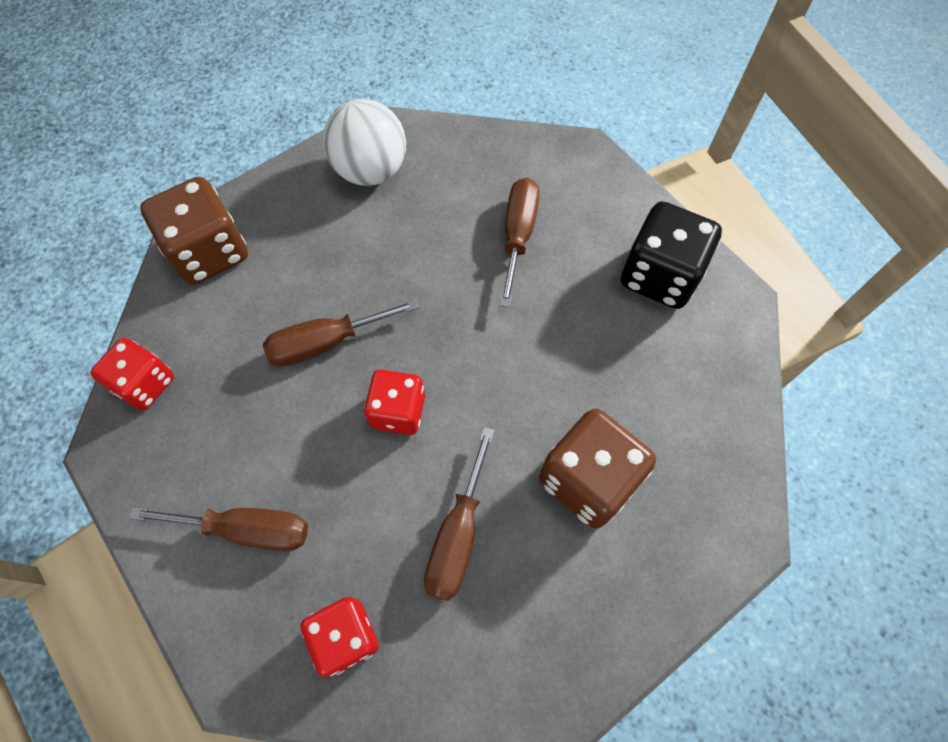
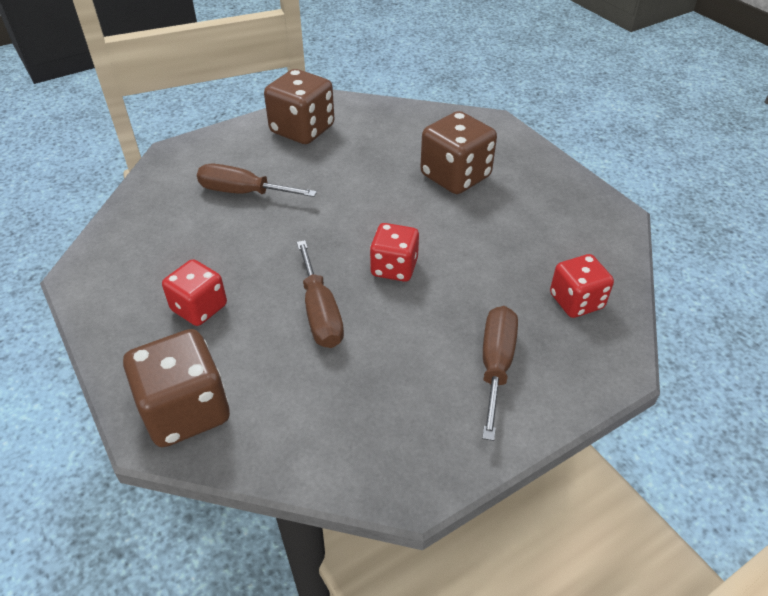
camera: 85 degrees left, 20 degrees down
(145, 384) = (341, 459): red dice -> red dice (199, 308)
(371, 170) = (132, 279): white ball -> none
(458, 535) = (496, 239): brown screwdriver -> none
(659, 276) = (302, 130): black dice -> brown dice

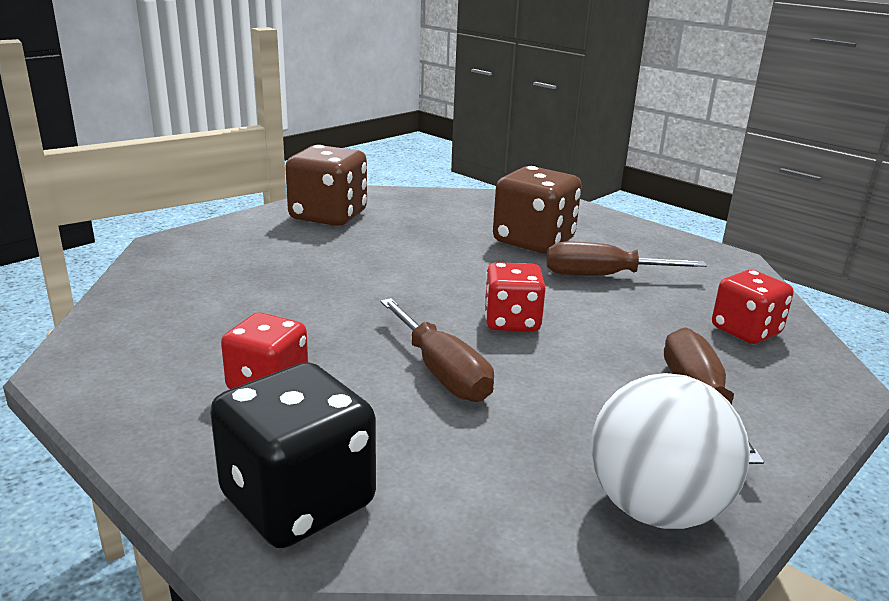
camera: 15 degrees left, 20 degrees down
(186, 411) = (298, 501): brown dice -> black dice
(243, 192) = (279, 271): brown screwdriver -> brown screwdriver (603, 276)
(409, 457) = (656, 508): none -> white ball

